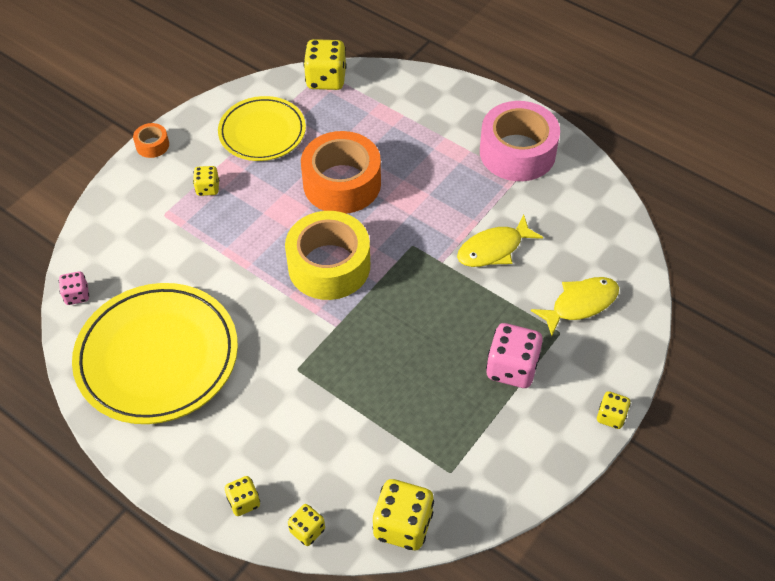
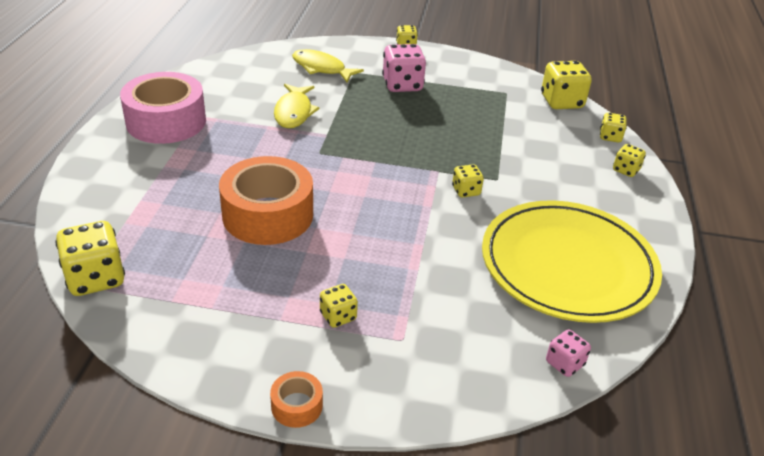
camera: 120 degrees left, 15 degrees down
(262, 132) = (219, 303): yellow plate -> none
(294, 333) = (466, 191): none -> yellow dice
(329, 266) = (378, 193): yellow tape -> none
(493, 249) = (294, 112): yellow fish -> yellow fish turned 60 degrees clockwise

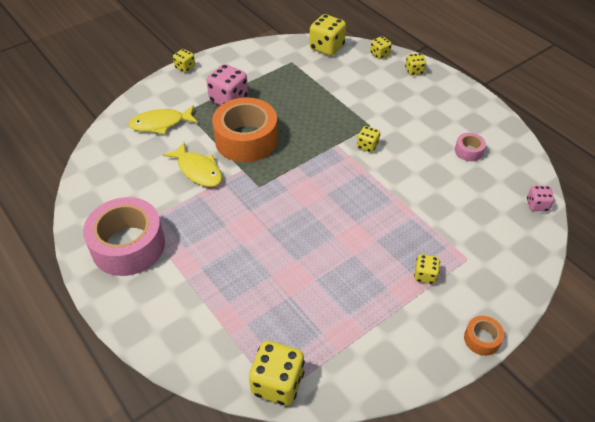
camera: 45 degrees left, 10 degrees up
(268, 215) = (299, 252): orange tape -> orange tape (246, 139)
(567, 266) = (468, 151): yellow plate -> pink tape

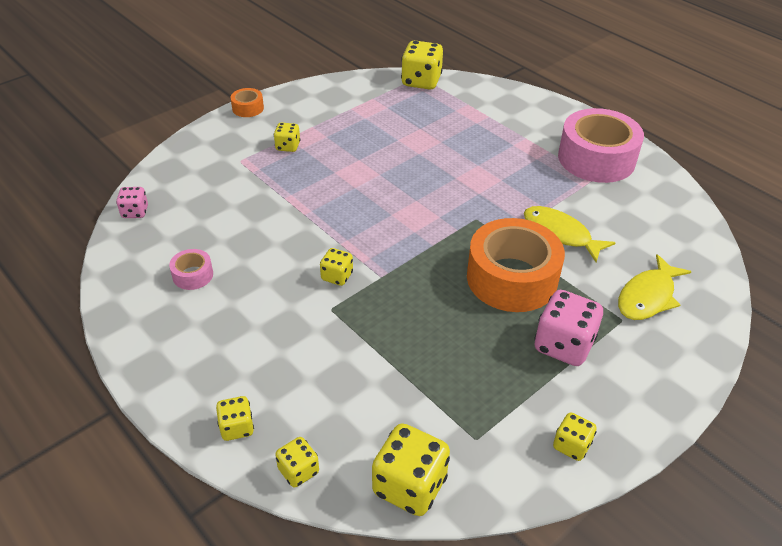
camera: 175 degrees right, 5 degrees down
(160, 124) = (648, 297): yellow fish -> yellow fish turned 150 degrees clockwise
(185, 67) = (673, 413): yellow dice -> yellow dice (571, 445)

